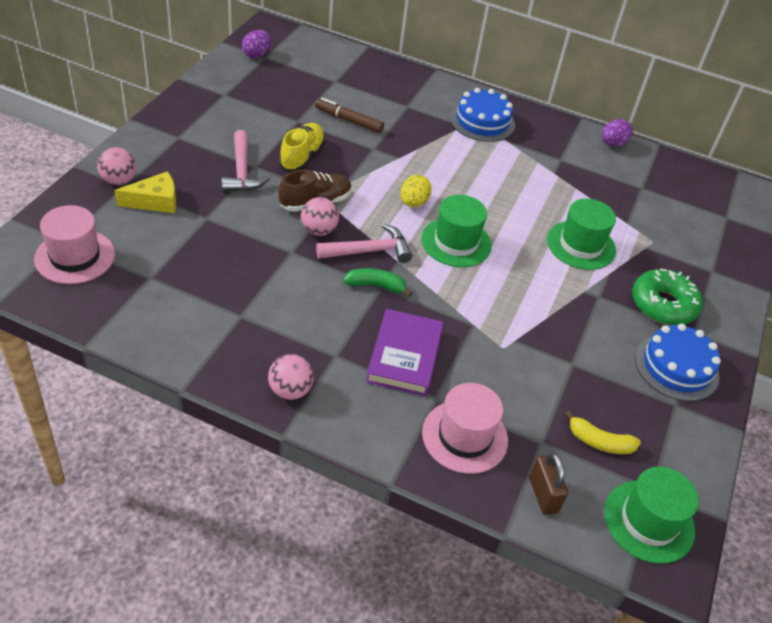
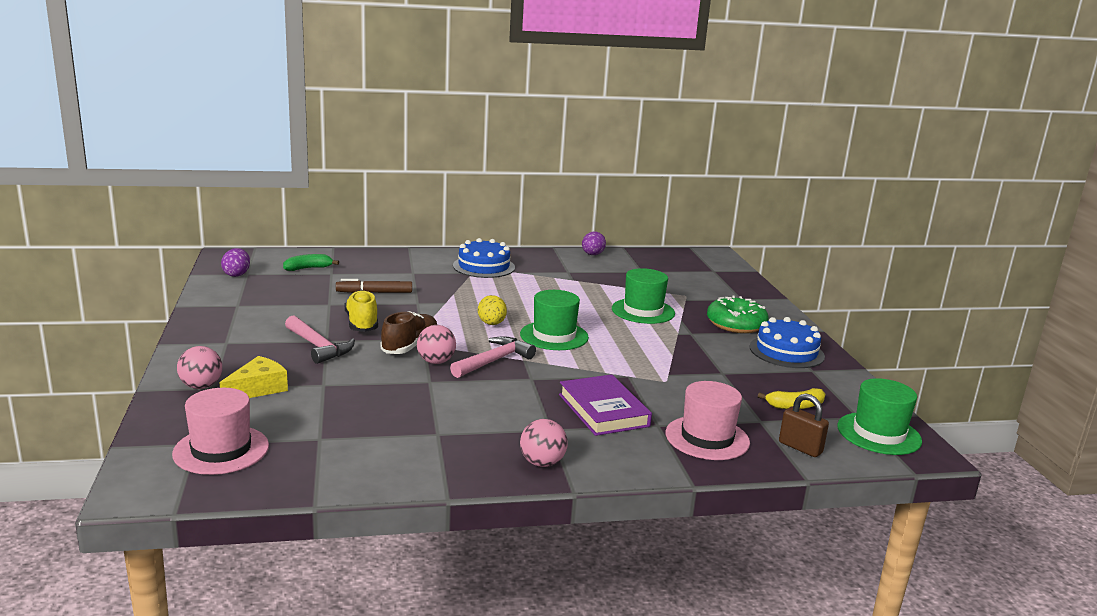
camera: 30 degrees left, 25 degrees down
(376, 286) = (526, 379): green banana -> green banana (308, 268)

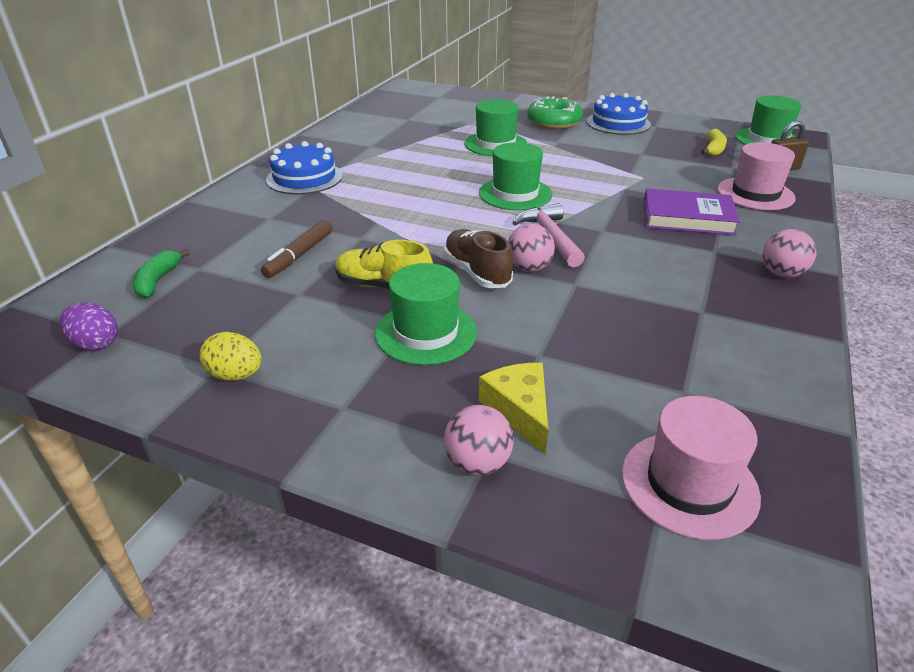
camera: 55 degrees left, 15 degrees up
(318, 347) = (426, 333): pink hammer -> green hat
(491, 324) = (459, 214): yellow egg -> yellow egg (235, 375)
(592, 255) = (343, 125): purple egg -> none

